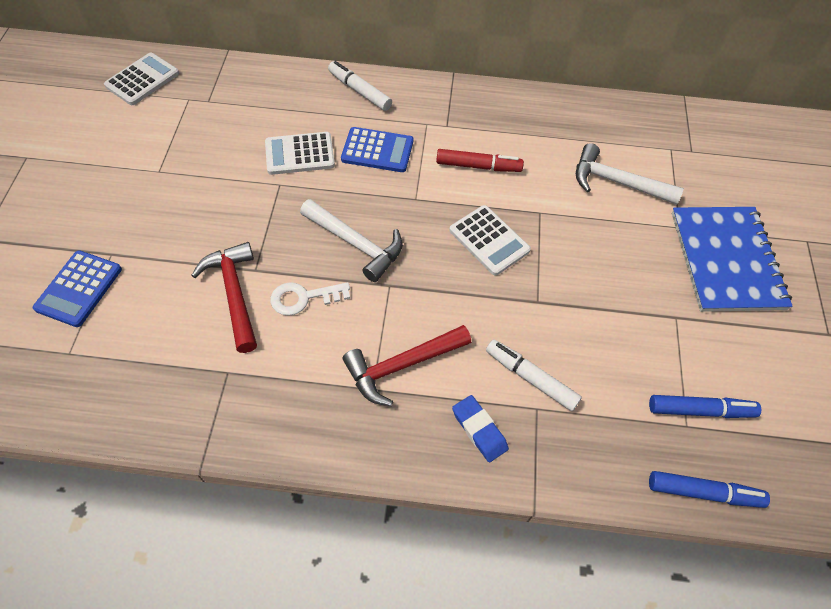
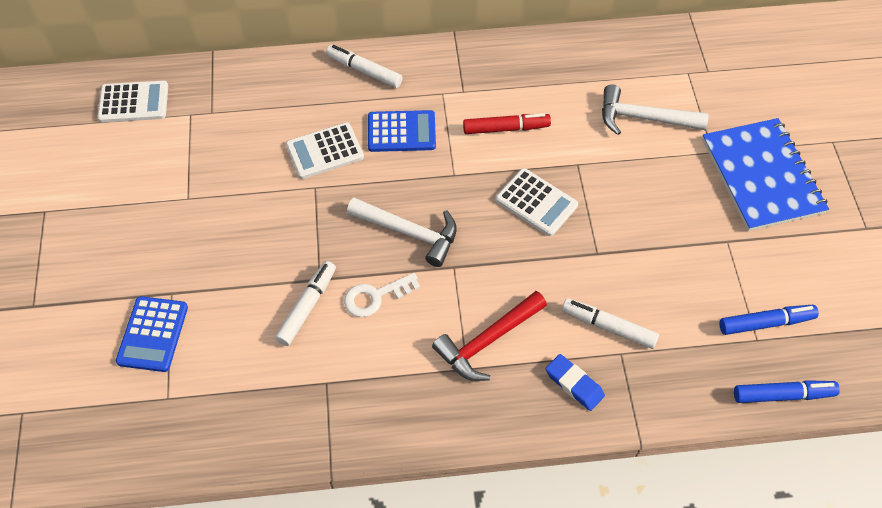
camera: 10 degrees left, 0 degrees up
(142, 80) = (134, 102): white calculator -> white calculator turned 60 degrees clockwise
(234, 294) = (307, 306): red hammer -> white marker

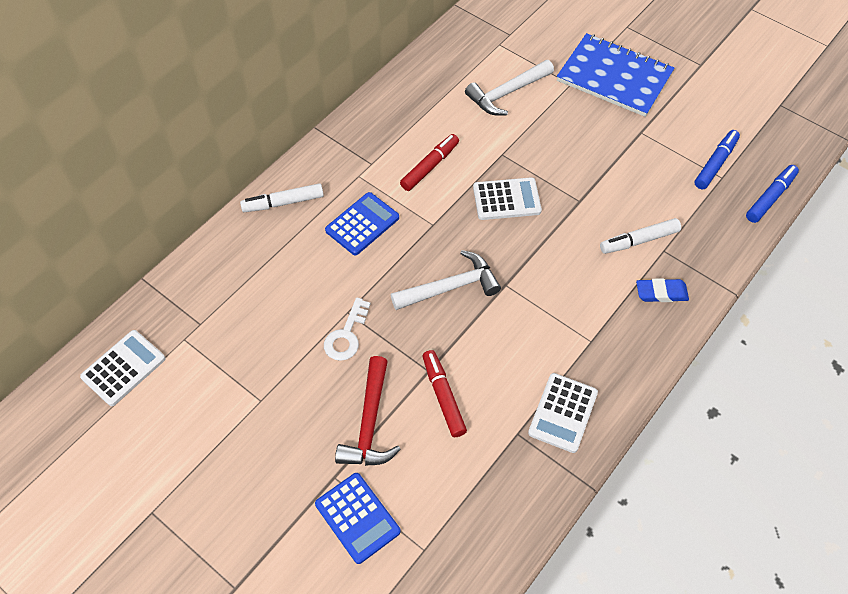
camera: 45 degrees left, 0 degrees up
(307, 306) = (443, 396): white marker -> red marker
(325, 151) = (324, 281): white calculator -> white calculator (563, 413)
(375, 297) = (480, 348): white key -> white key (346, 335)
(487, 341) = (582, 313): red hammer -> red hammer (369, 423)

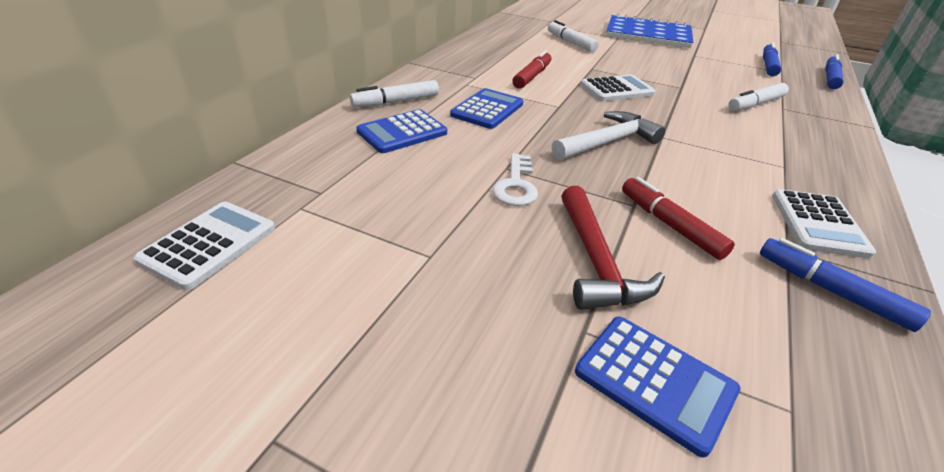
camera: 15 degrees left, 20 degrees down
(277, 253) = (402, 132): none -> blue calculator
(507, 93) = (570, 42): white hammer -> white marker
(518, 475) = (831, 290): none -> blue marker
(661, 293) = (811, 131): blue eraser -> none

